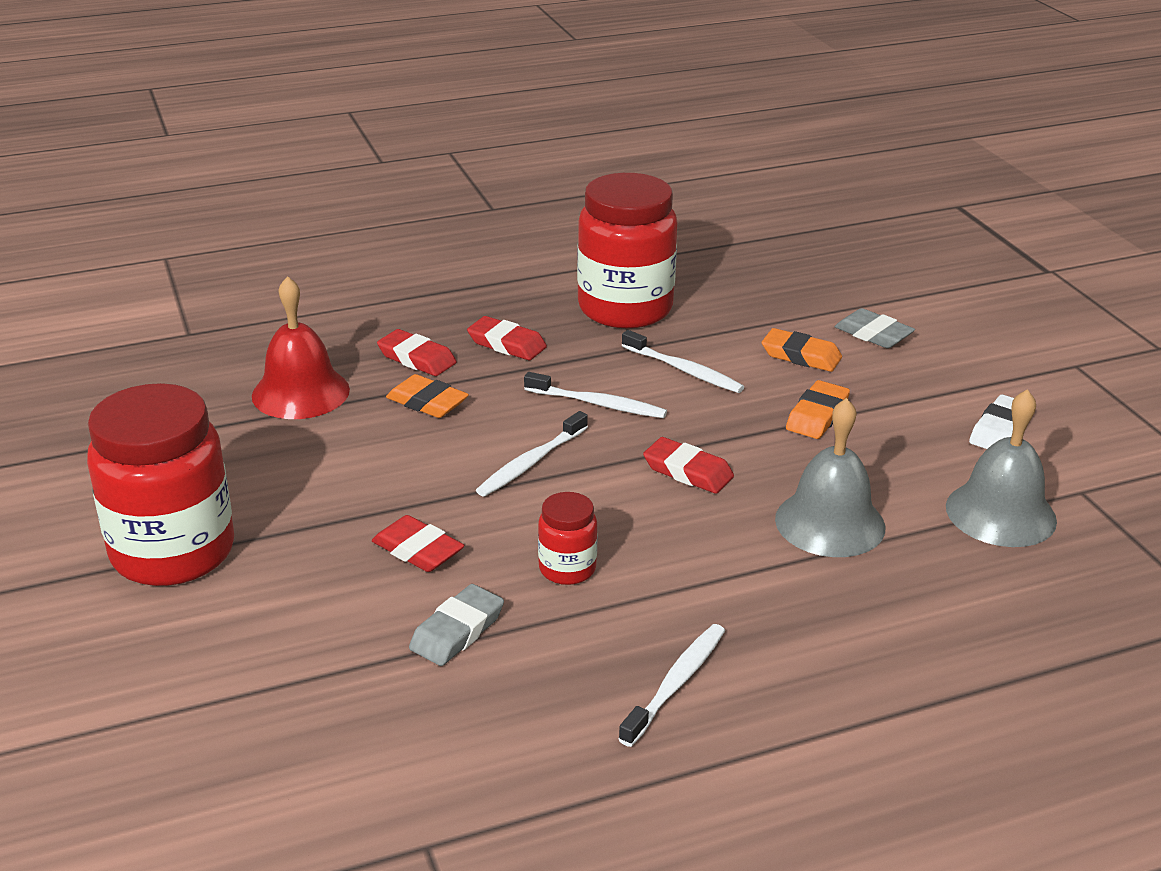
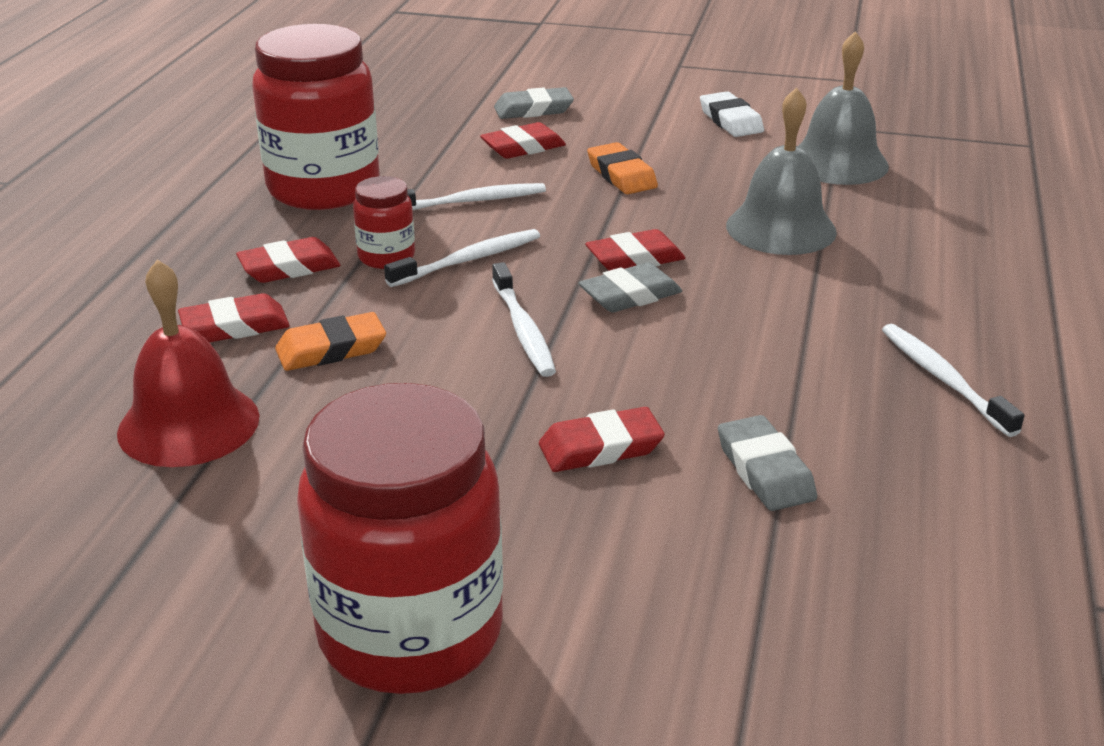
camera: 55 degrees left, 0 degrees up
(567, 569) = (722, 372): red jar -> red jar (386, 257)
(630, 489) = (630, 295): none -> grey eraser
(801, 356) = (523, 147): orange eraser -> red eraser

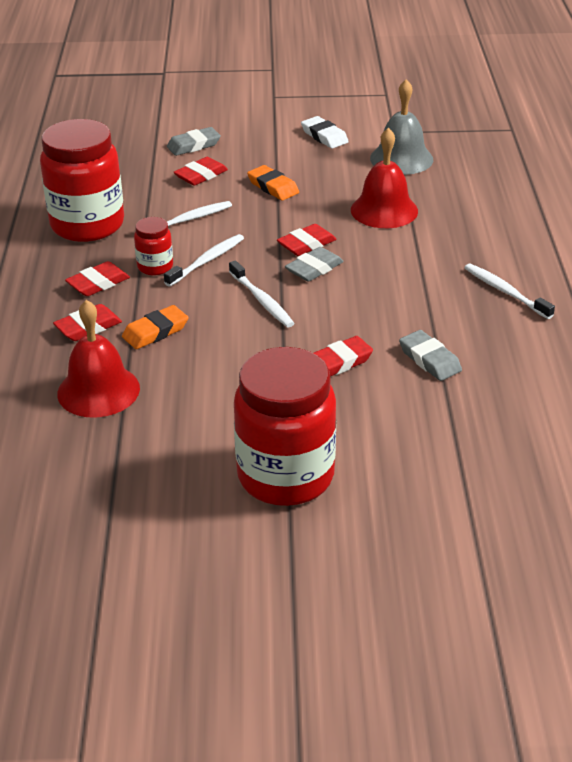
camera: 15 degrees left, 5 degrees up
(781, 228) = (384, 210): grey bell -> red bell

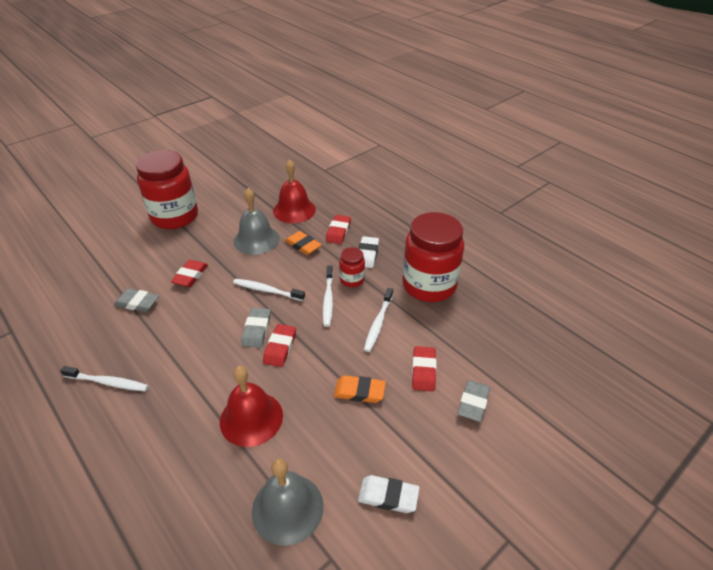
camera: 140 degrees right, 5 degrees up
(98, 283) = (367, 254): red eraser -> white eraser
(155, 332) = (303, 245): orange eraser -> orange eraser turned 60 degrees counterclockwise
(204, 371) = (256, 239): none -> grey bell

